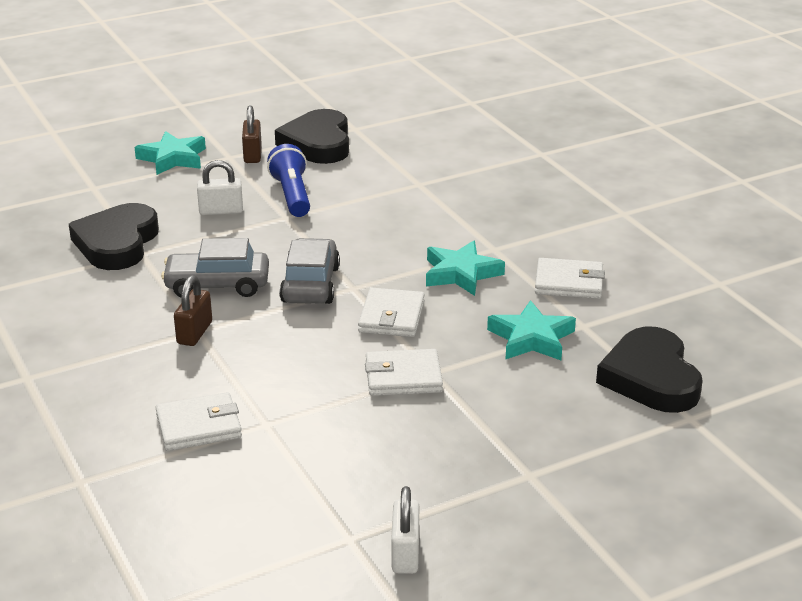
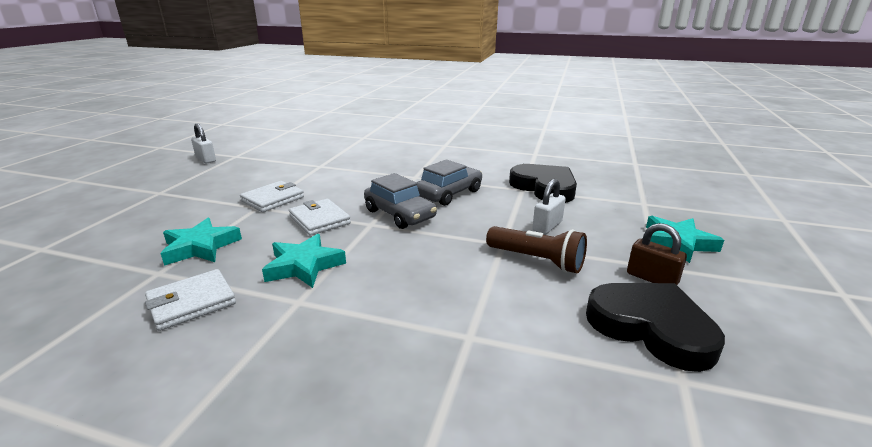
camera: 135 degrees right, 5 degrees down
(194, 333) = (414, 175): brown padlock -> none
(199, 426) = (347, 157): white wallet -> none
(292, 195) = (537, 260): blue flashlight -> brown flashlight
(650, 378) = (79, 260): black heart -> none

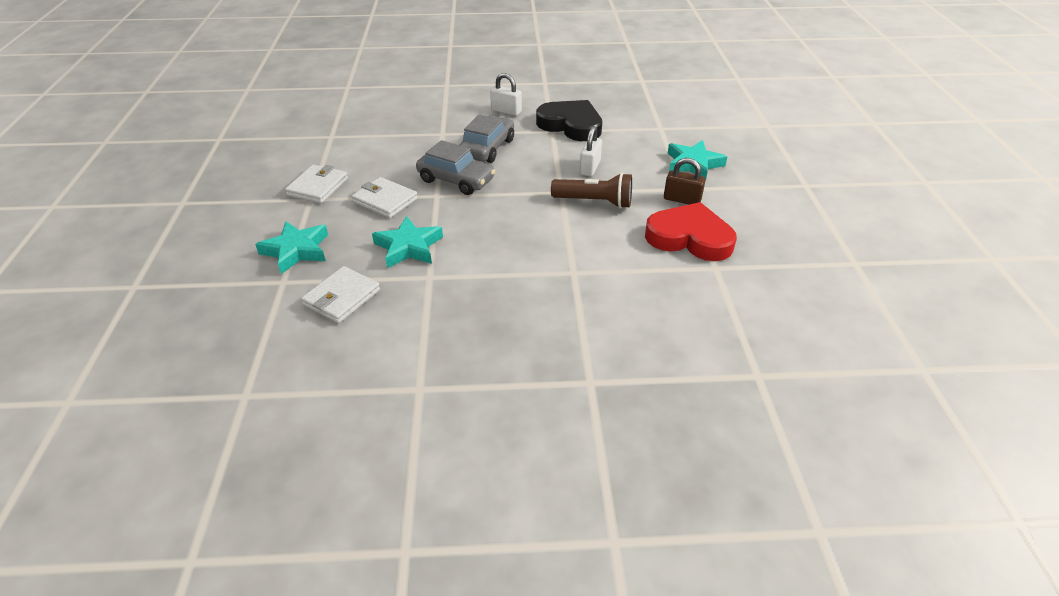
camera: 20 degrees left, 15 degrees up
(206, 159) = (187, 150): white padlock -> white padlock (506, 111)
(651, 328) = (689, 237): black heart -> red heart

